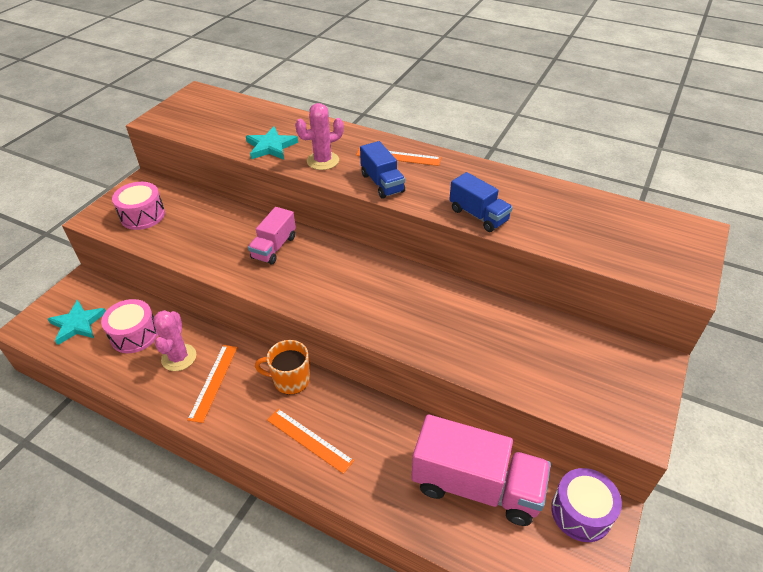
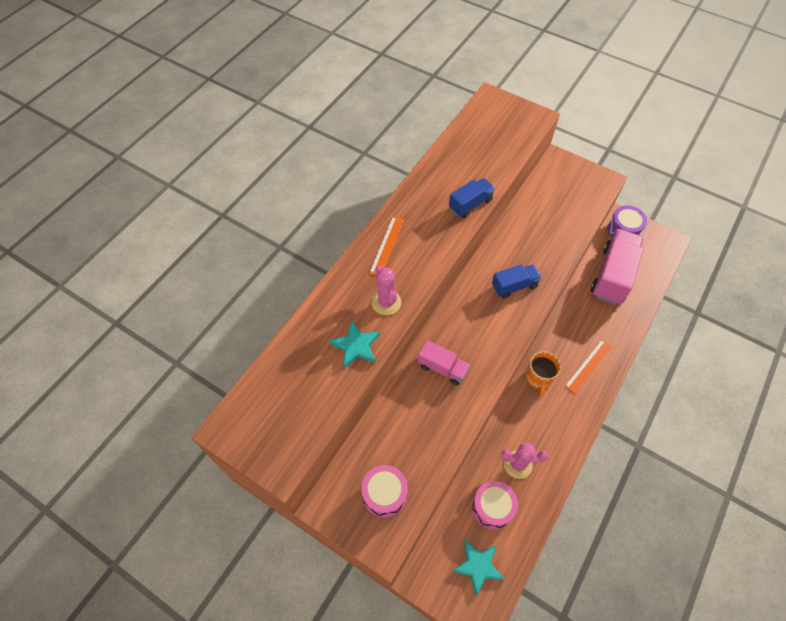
camera: 85 degrees left, 15 degrees up
(213, 382) = (542, 434): orange ruler -> none
(382, 183) = (424, 260): blue truck -> blue truck (514, 286)

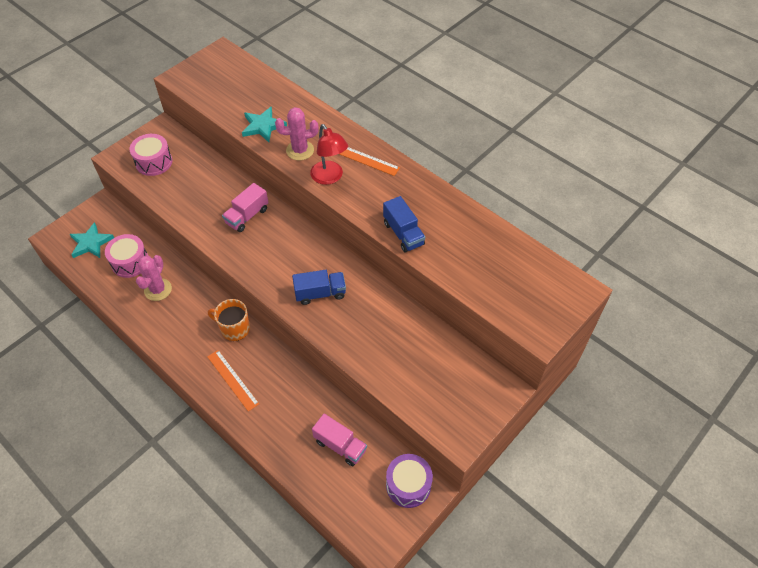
camera: 100 degrees right, 5 degrees down
(418, 269) = (330, 177): none -> red lamp
(514, 286) = (320, 293): blue truck -> blue truck turned 90 degrees counterclockwise
(612, 276) = (340, 445): pink truck -> pink truck, size x0.55

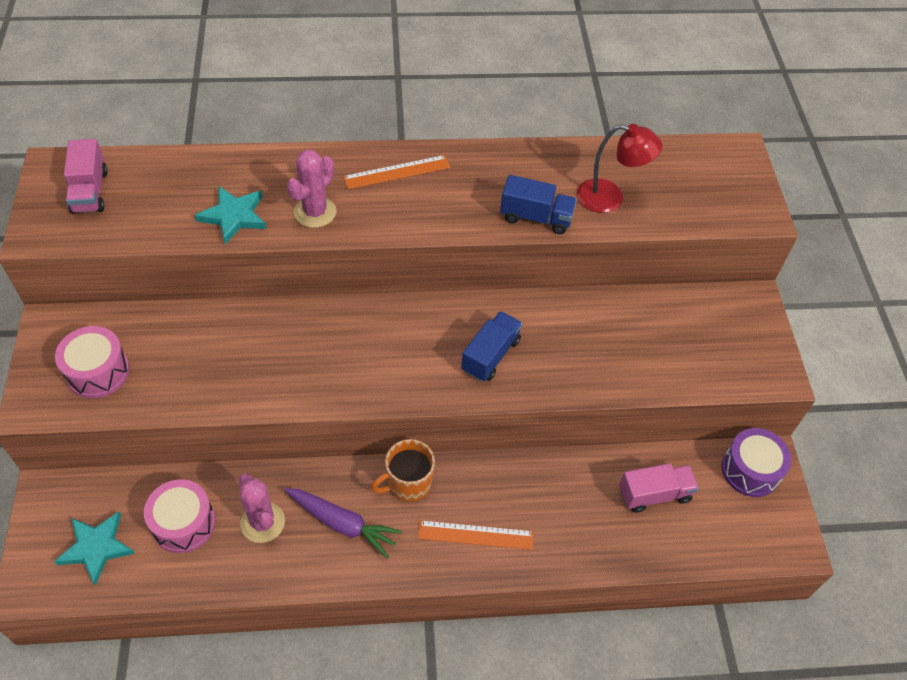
camera: 50 degrees left, 0 degrees up
(186, 320) = (342, 524): none -> purple carrot
(247, 216) = (304, 341): pink truck -> pink truck (90, 191)
(330, 177) = (387, 217): red lamp -> red lamp (610, 198)

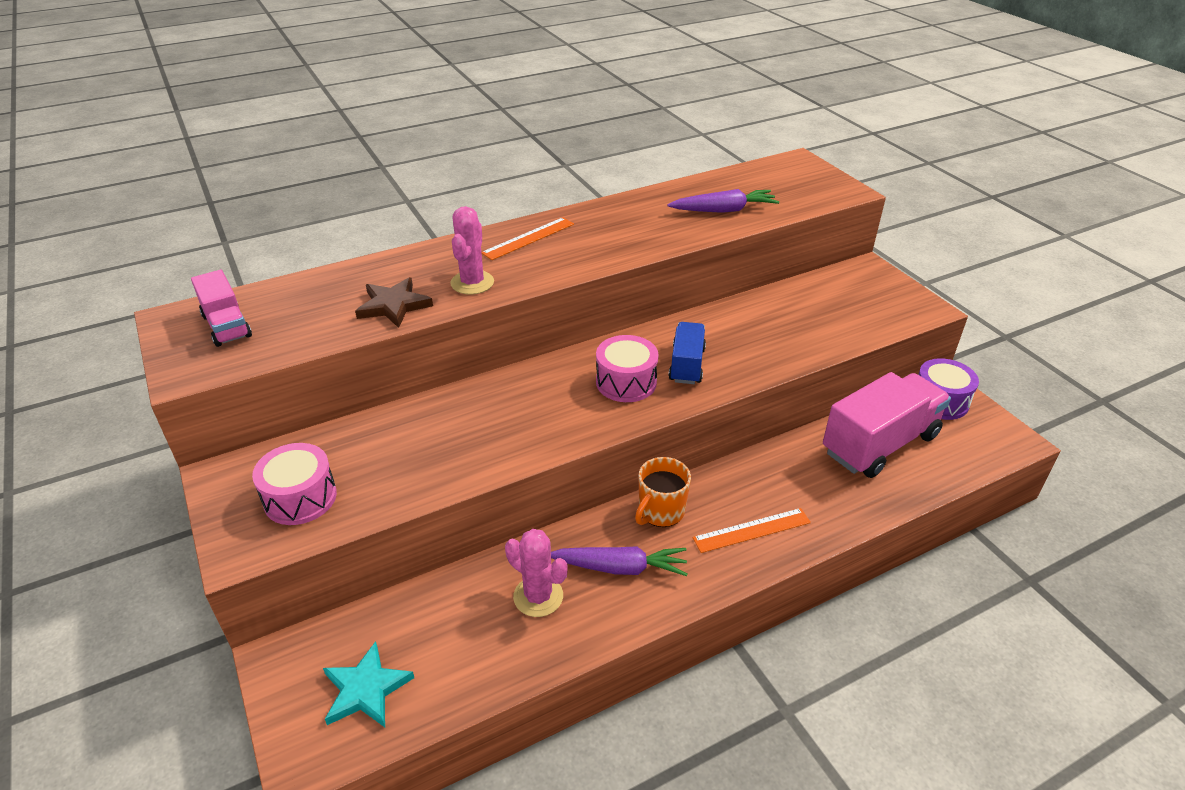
camera: 20 degrees left, 15 degrees down
(184, 523) = (453, 629): pink drum -> pink drum (626, 382)
(234, 216) = (394, 305): turquoise star -> brown star
(536, 217) = (673, 236): blue truck -> none
(610, 198) = (724, 210): red lamp -> purple carrot
(654, 494) = (879, 444): pink truck -> pink truck, size x1.81

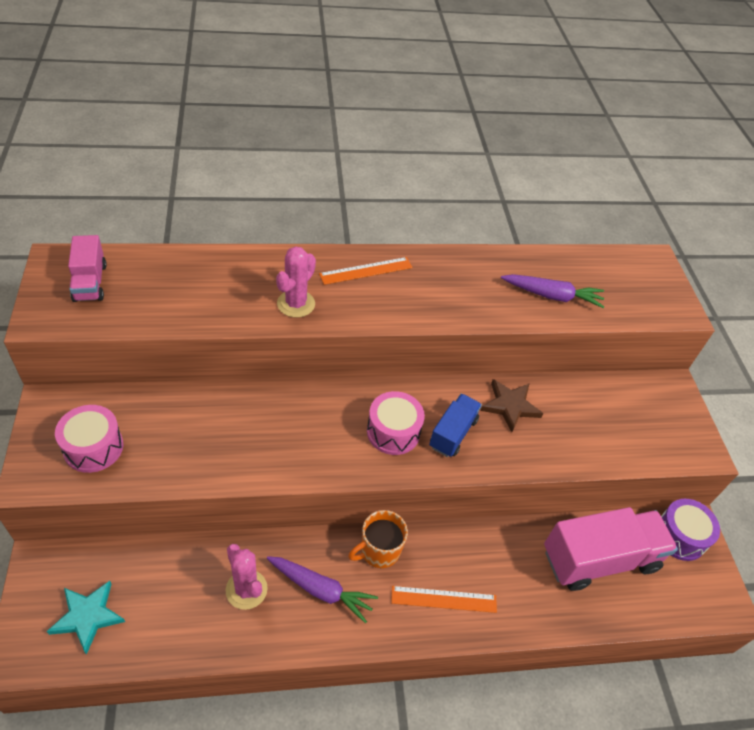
camera: 15 degrees right, 10 degrees up
(394, 305) = (223, 306): brown star -> brown star (510, 406)

